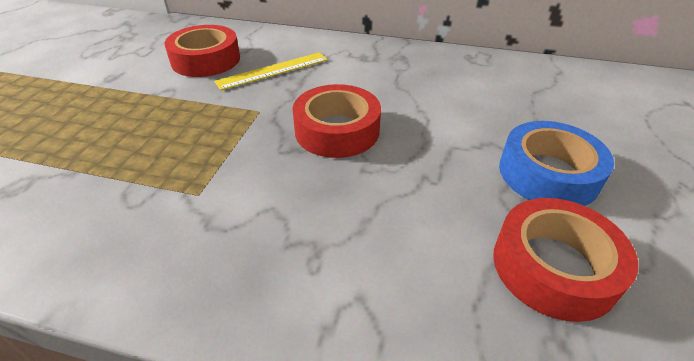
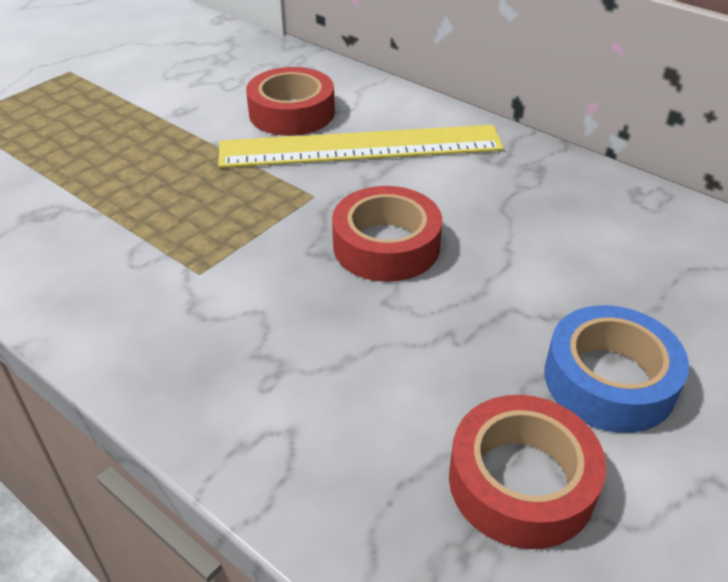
camera: 25 degrees right, 0 degrees up
(273, 70) = (360, 146): yellow ruler -> yellow ruler, size x1.87

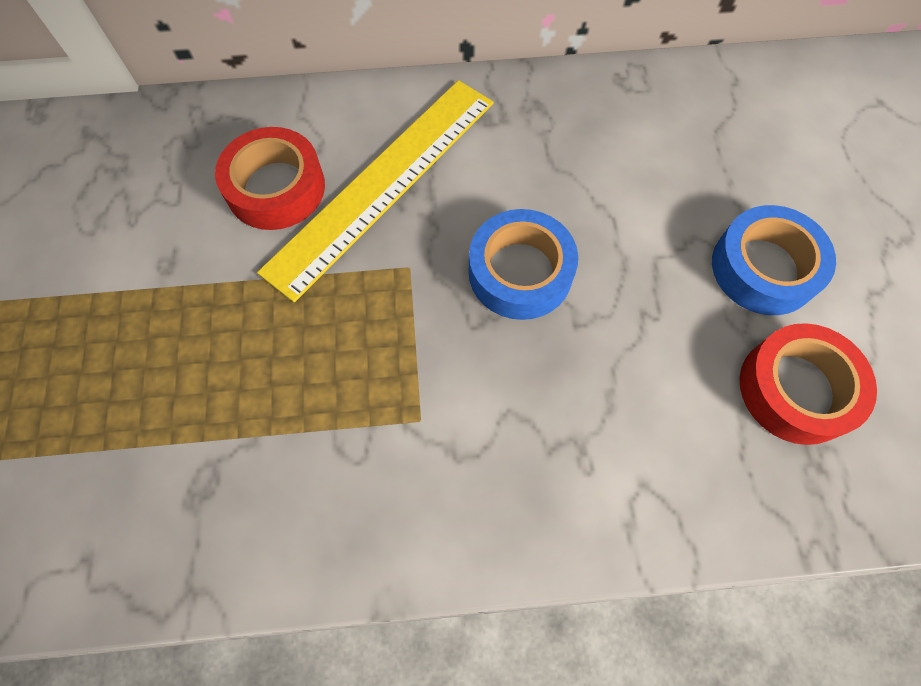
camera: 45 degrees left, 25 degrees up
(386, 245) = (520, 272): red tape -> blue tape

